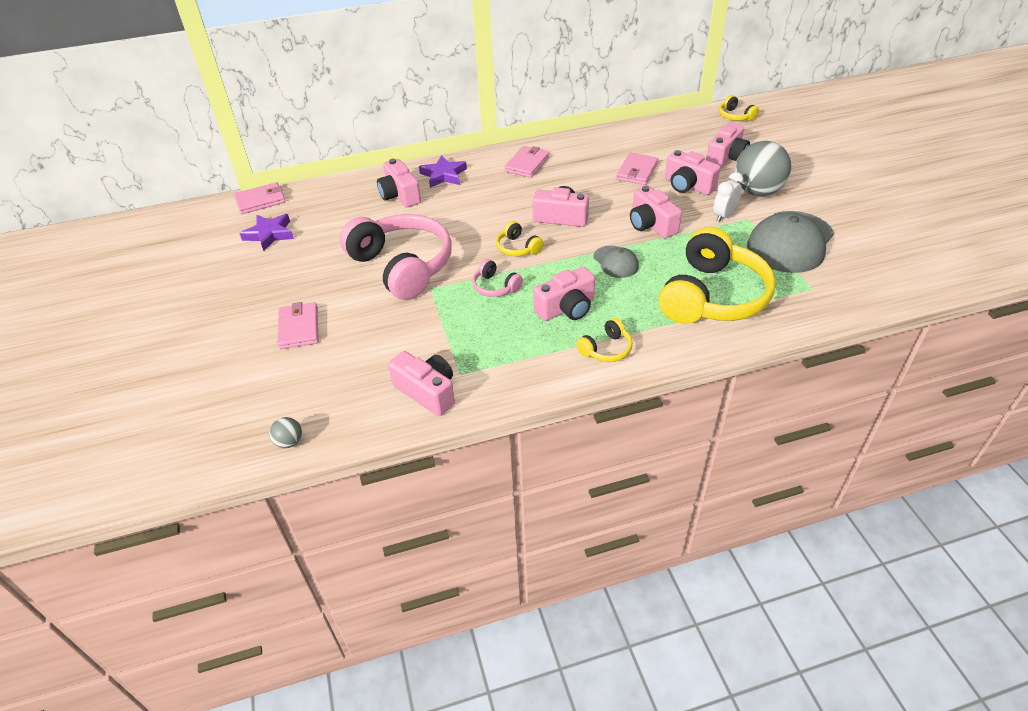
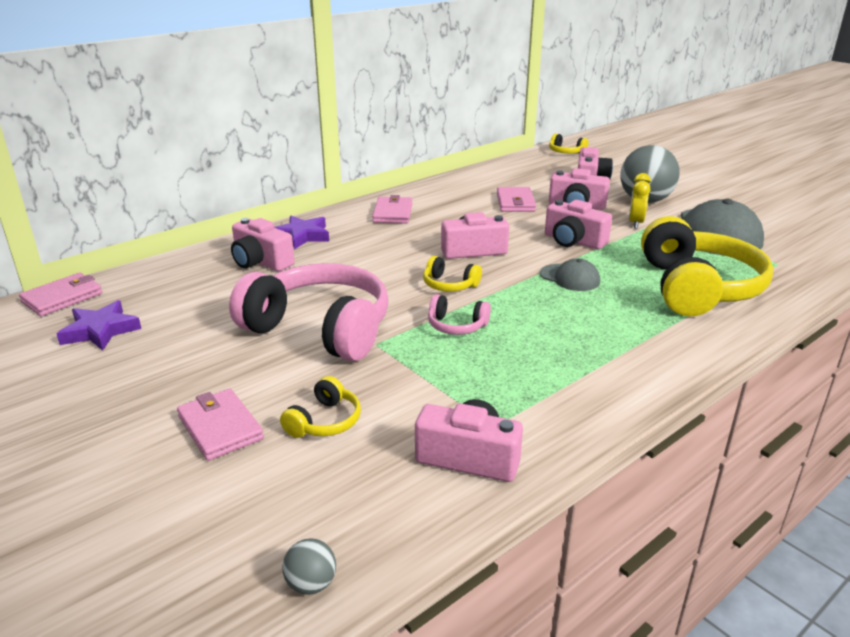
camera: 25 degrees left, 15 degrees down
(566, 308) = (559, 329): pink camera -> none
(606, 349) = (641, 358): yellow headphones -> yellow headphones (325, 421)
(724, 216) = (635, 223): white clock -> yellow clock

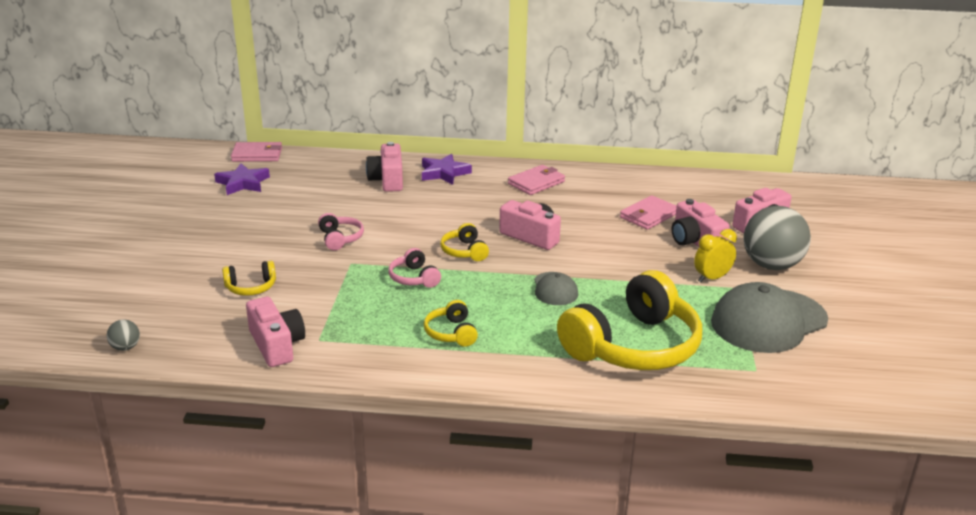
camera: 45 degrees right, 0 degrees up
(220, 427) = (206, 263): pink wallet -> none
(320, 329) = (340, 238): pink headphones -> pink headphones, size x0.43
(566, 152) = (808, 191): yellow headphones -> yellow headphones (451, 333)
(573, 241) = (622, 266): pink camera -> none

